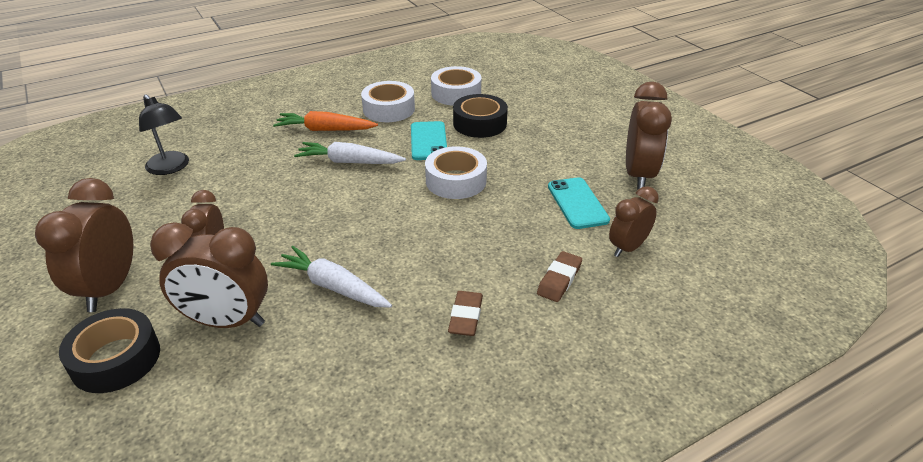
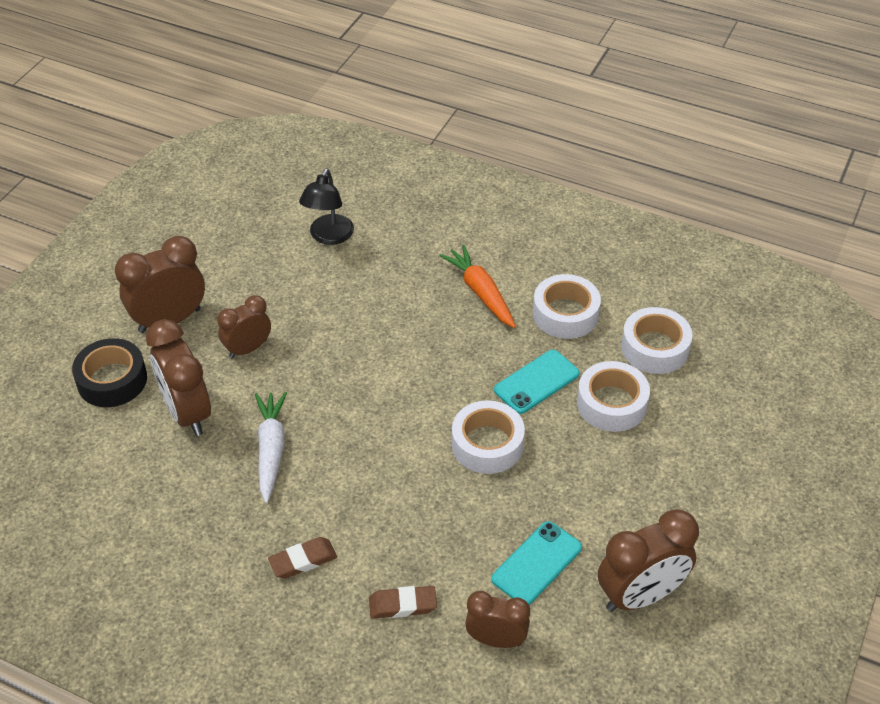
camera: 55 degrees right, 10 degrees up
(349, 162) = (445, 346): white carrot -> none
(480, 123) = (611, 403): black tape -> white tape

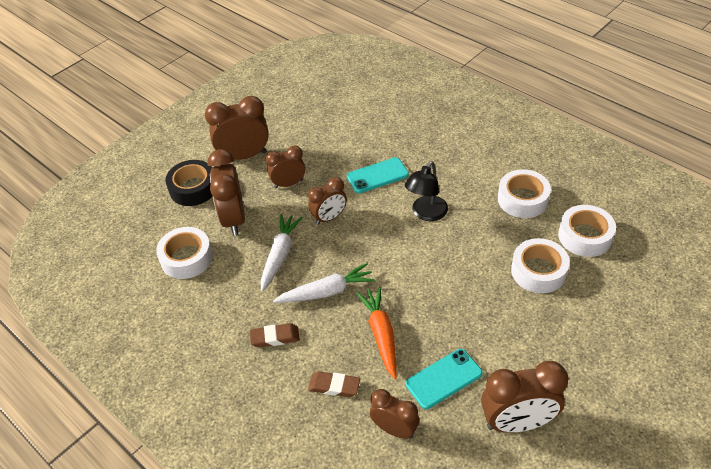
camera: 20 degrees right, 0 degrees up
(321, 385) = (329, 218): none -> brown clock
(329, 236) = (369, 118): black lamp -> black lamp (426, 214)
(351, 486) = (326, 292): none -> white carrot
(480, 292) = (464, 173): orange carrot -> orange carrot (381, 335)
(487, 444) = (434, 282): white tape -> white tape (186, 258)
(536, 382) = (485, 244): turquoise phone -> turquoise phone (377, 175)

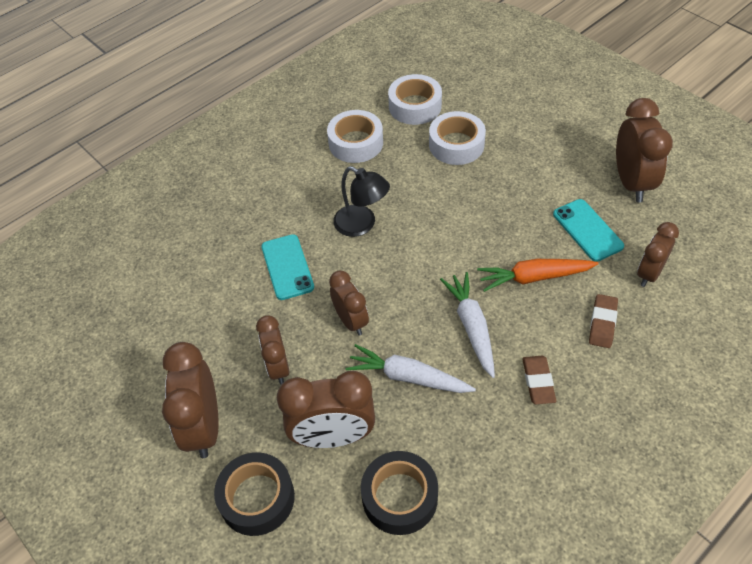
camera: 85 degrees left, 5 degrees up
(186, 258) = (399, 497): white tape -> black tape

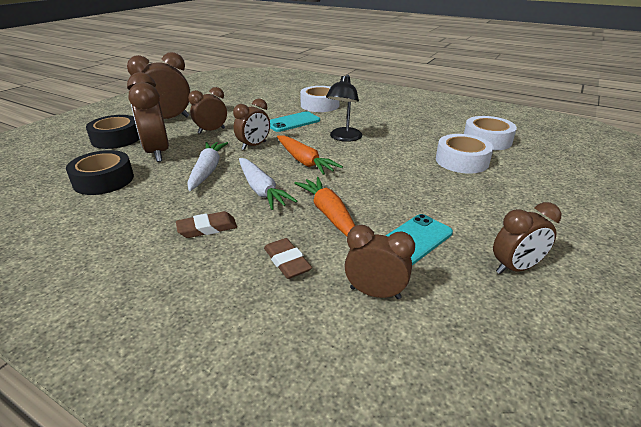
camera: 70 degrees right, 20 degrees down
(356, 143) = (422, 126): white tape -> white tape (320, 105)
(414, 276) = (304, 161): none -> orange carrot
(471, 327) = (261, 190): white carrot -> white carrot turned 90 degrees clockwise
(602, 323) = (287, 262): brown eraser -> brown eraser turned 60 degrees clockwise
(631, 183) = (515, 268): brown clock -> brown clock, size x0.63

